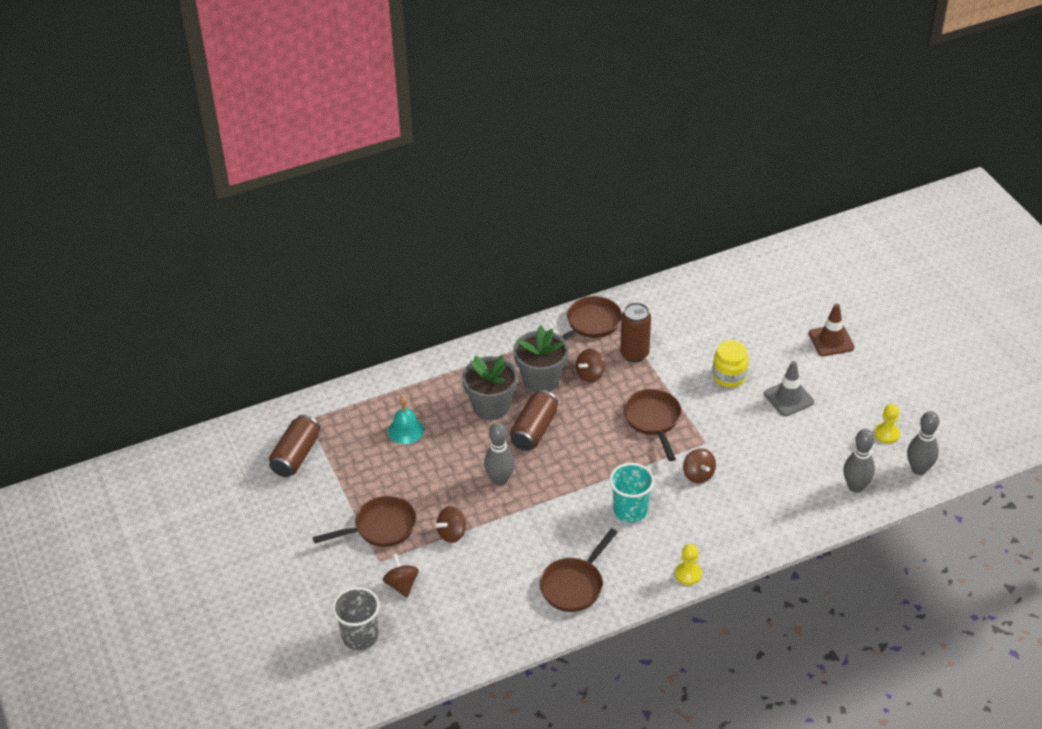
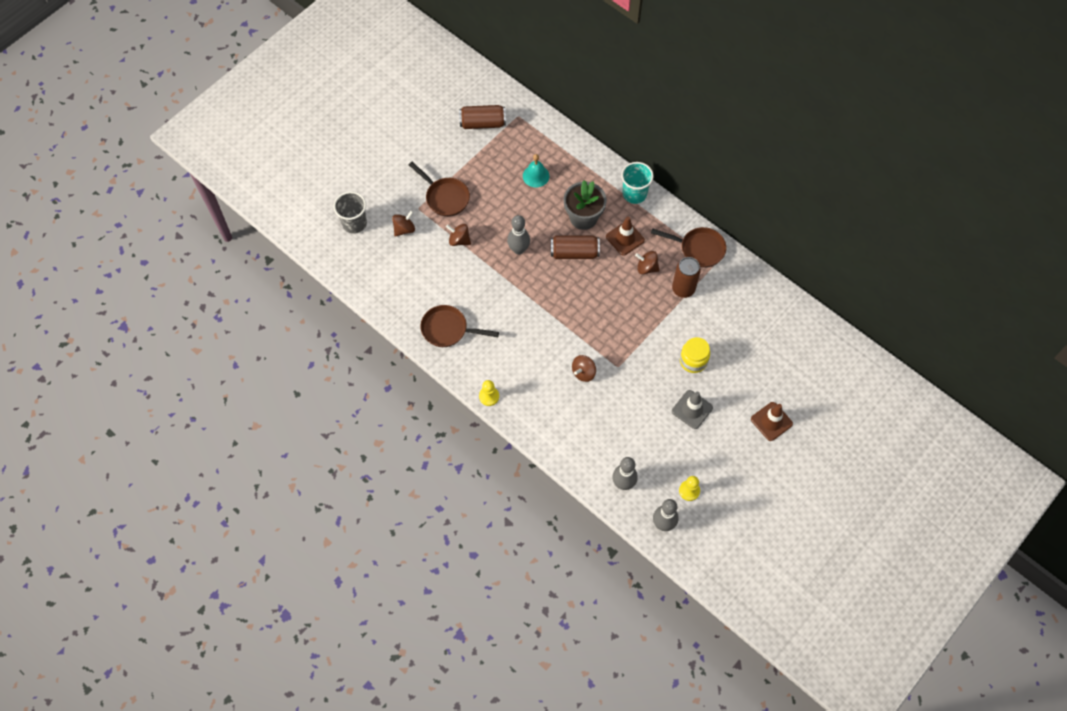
camera: 65 degrees right, 20 degrees up
(541, 380) = (625, 238): grey flower pot -> brown traffic cone
(630, 510) = (529, 340): turquoise cup -> turquoise cup (634, 194)
(653, 420) = (622, 325): brown pan -> none

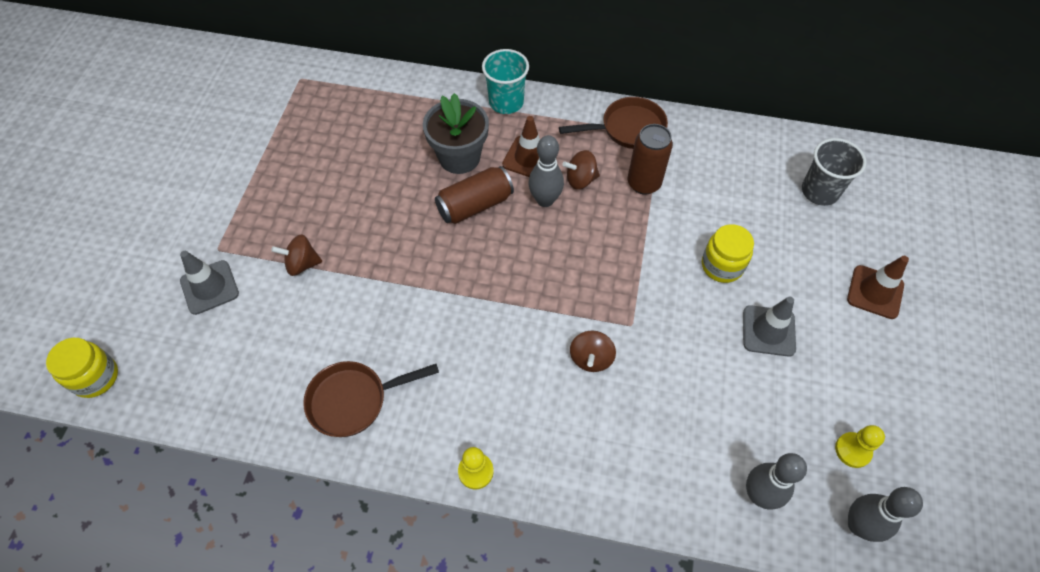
camera: 30 degrees left, 5 degrees down
(327, 250) = (95, 377): none -> yellow jar
(354, 223) = (124, 315): grey cup -> grey cup (819, 191)
(404, 229) = (209, 287): brown spinning top -> grey traffic cone
(445, 197) = (251, 217): brown pan -> none
(483, 123) = (256, 105): brown can -> none
(519, 249) = (396, 236): grey bowling pin -> grey bowling pin (545, 200)
(536, 176) = (365, 136): turquoise bell -> none

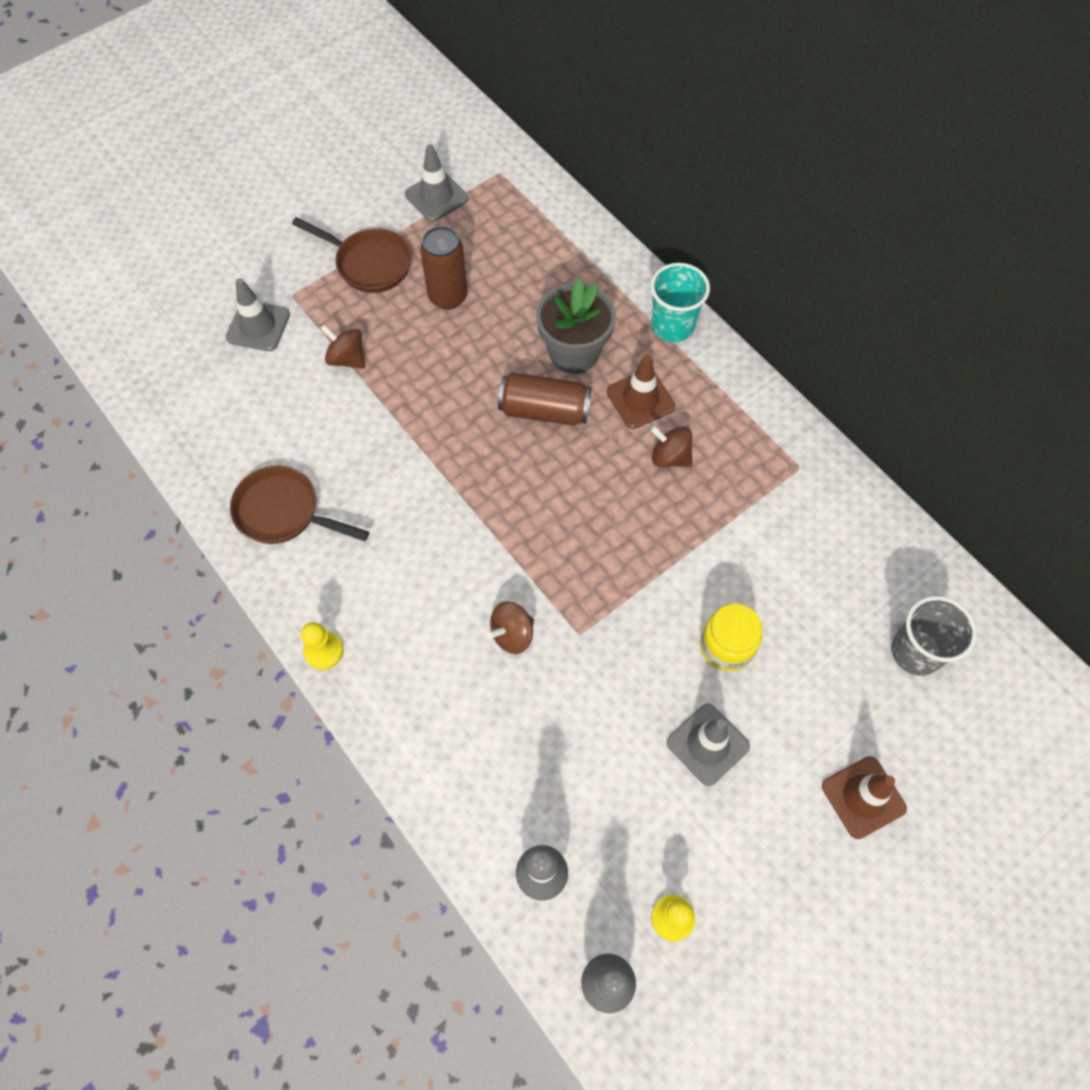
camera: 40 degrees right, 5 degrees up
(95, 377) = (117, 342): yellow jar -> none
(268, 119) = (436, 196): none -> grey traffic cone
(545, 200) = (615, 453): grey bowling pin -> none
(628, 129) = (771, 438): brown pan -> brown pan (369, 263)
(644, 183) = (731, 506): brown can -> brown can (448, 296)

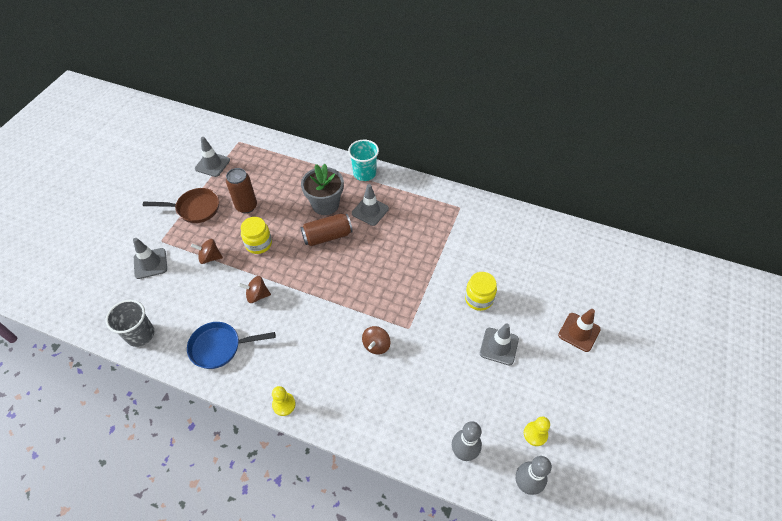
camera: 30 degrees left, 10 degrees down
(284, 512) = (220, 347): brown pan -> blue pan
(431, 371) = (259, 244): none -> yellow jar
(640, 399) = (370, 211): brown traffic cone -> grey traffic cone
(670, 457) = (400, 229): brown spinning top -> brown spinning top (257, 295)
(916, 652) = (558, 260): grey cup -> grey cup (140, 334)

